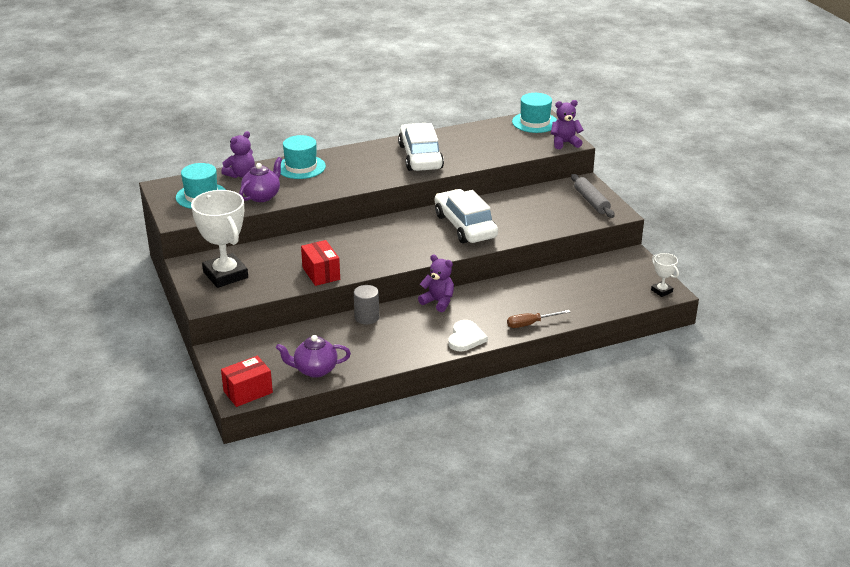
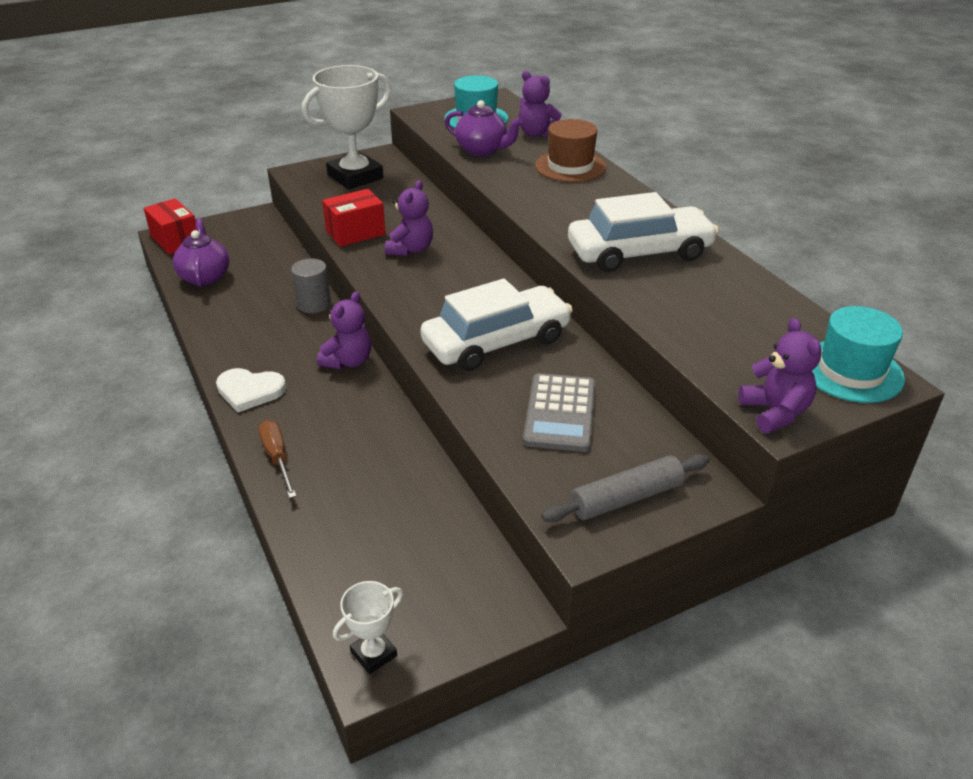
camera: 85 degrees right, 5 degrees up
(301, 167) = (570, 166): turquoise hat -> brown hat
(351, 252) = (410, 249): none -> purple teddy bear
(530, 212) = (560, 413): none -> grey calculator

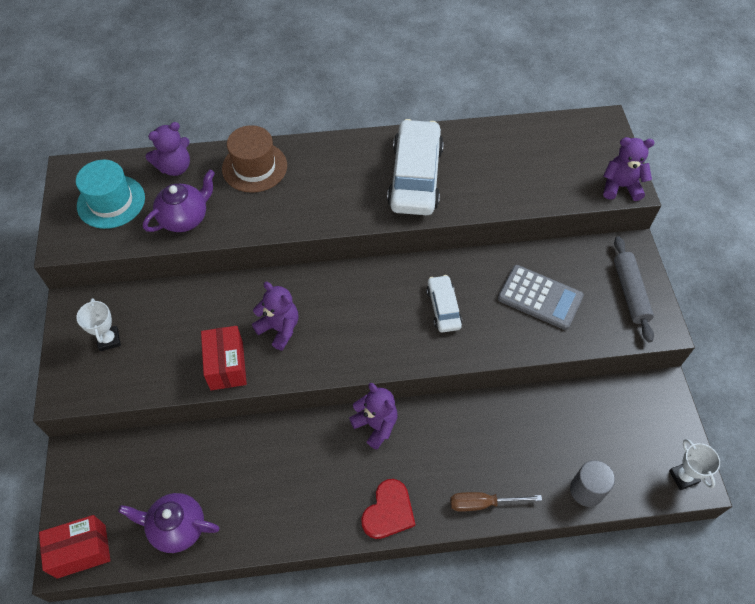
camera: 70 degrees left, 20 degrees up
(250, 391) = (388, 511): white heart -> red heart
(314, 304) = (276, 434): grey cylinder -> grey cylinder (586, 490)
(355, 177) = (109, 340): white trophy -> white trophy, size x0.47
(496, 341) = (443, 308): white car -> white car, size x0.52
(851, 371) = (591, 133): turquoise hat -> none

